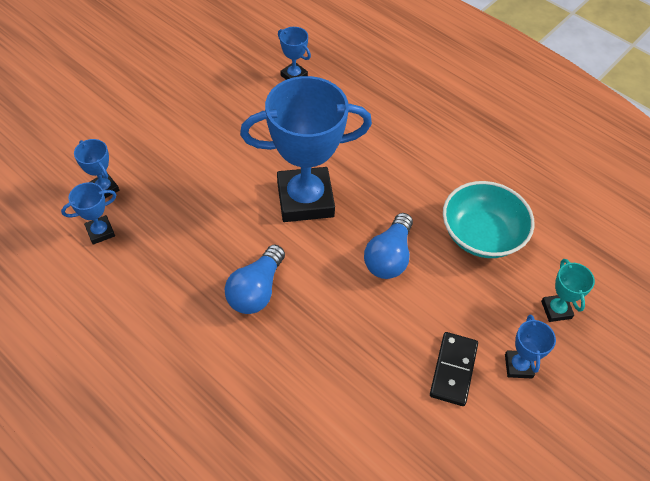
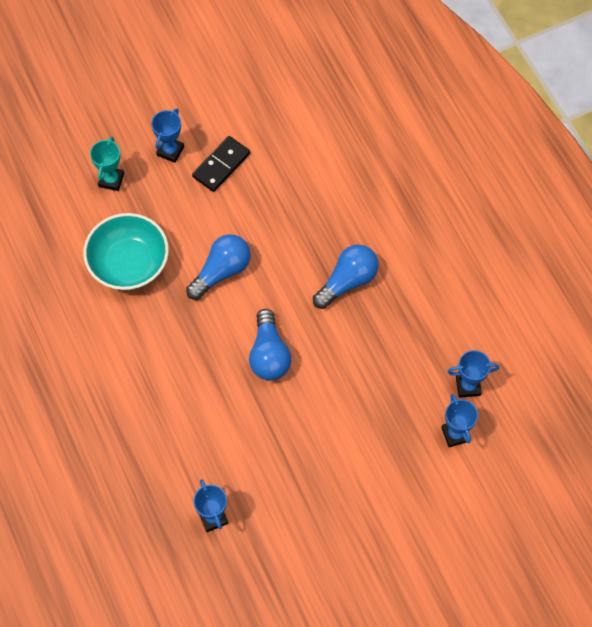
camera: 155 degrees left, 10 degrees up
(305, 199) = (269, 355): blue trophy -> blue light bulb

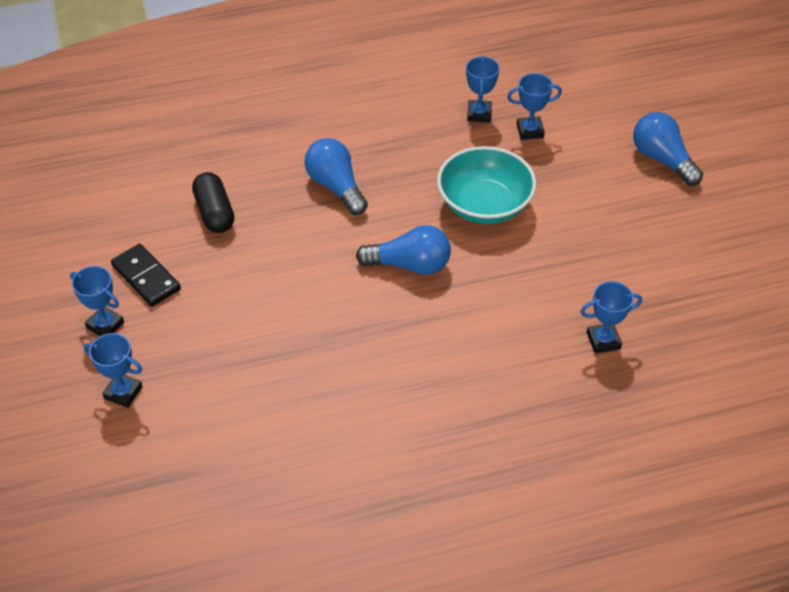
camera: 80 degrees left, 15 degrees down
(111, 180) = (123, 392): turquoise trophy -> blue trophy
(129, 263) = (252, 386): turquoise bowl -> turquoise bowl (484, 204)
(221, 272) = (291, 295): blue light bulb -> blue light bulb (662, 159)
(298, 196) = (214, 213): none -> black capsule

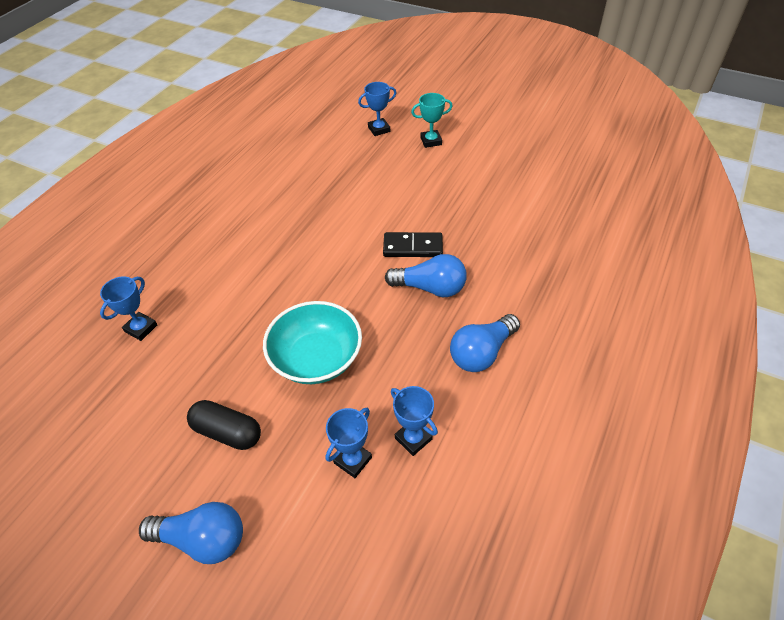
camera: 135 degrees right, 0 degrees up
(105, 325) = (431, 141): blue trophy -> turquoise trophy
(146, 277) = (448, 168): black domino -> black domino (413, 247)
(214, 213) = (471, 218): black capsule -> black capsule (227, 432)
(410, 265) = (318, 279): blue light bulb -> blue light bulb (481, 353)

